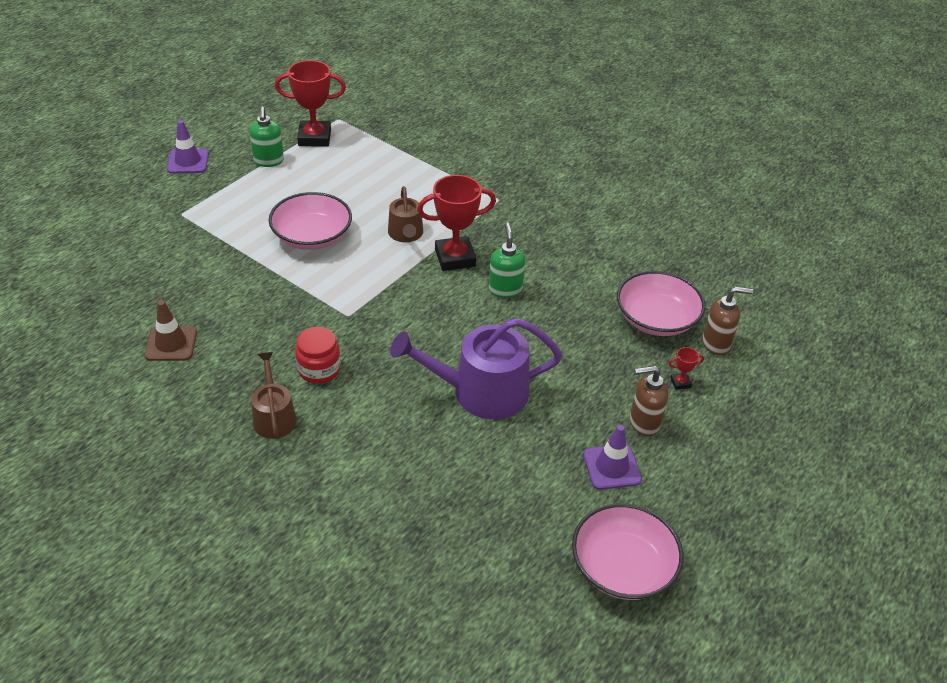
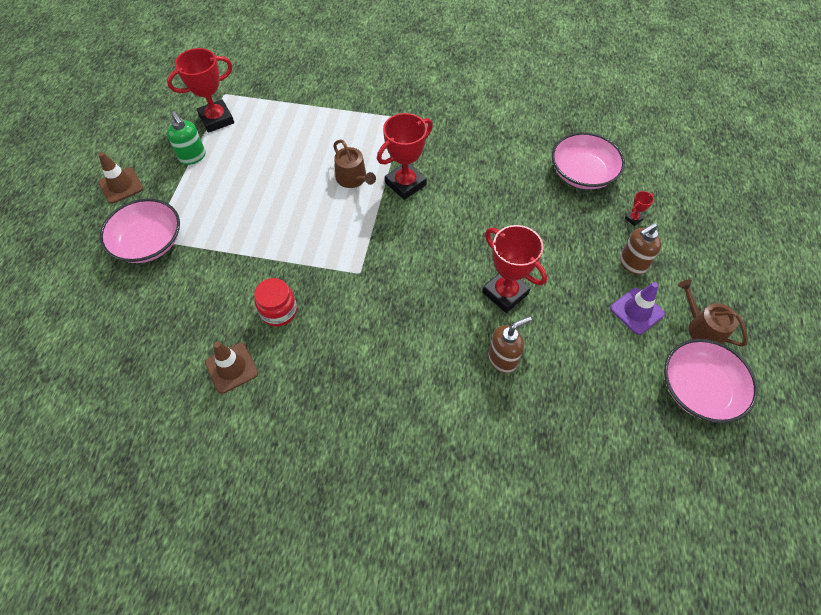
camera: 25 degrees left, 15 degrees up
(188, 161) = (121, 185): purple traffic cone -> brown traffic cone
(274, 416) = (365, 393): brown watering can -> brown watering can (702, 328)
(312, 236) = (279, 213): pink bowl -> pink bowl (148, 242)
(319, 369) = (371, 333): red jar -> red jar (279, 311)
(480, 392) = (505, 293): purple watering can -> red trophy
(505, 289) = (461, 195): green soap dispenser -> none
(716, 343) = (634, 175): brown soap dispenser -> brown soap dispenser (503, 359)

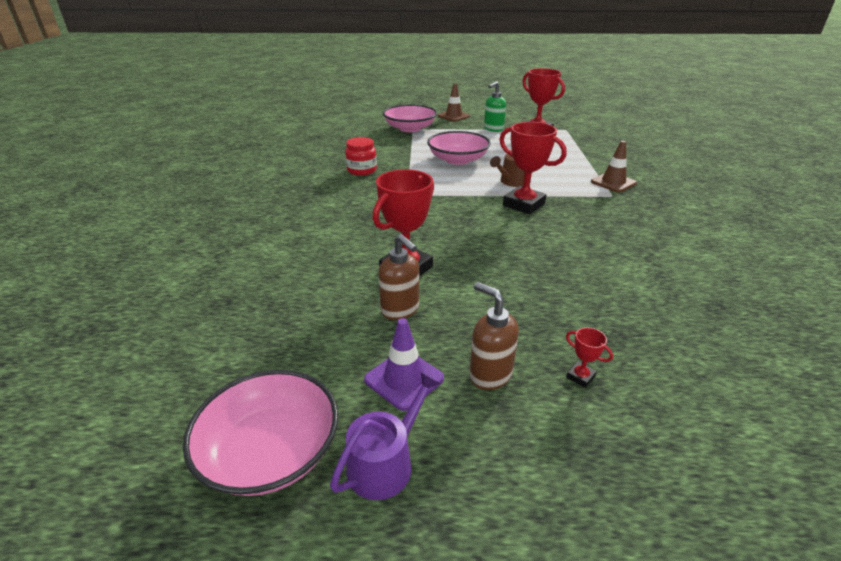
camera: 80 degrees right, 25 degrees down
(231, 368) = (312, 162): brown traffic cone -> brown traffic cone (613, 182)
(503, 359) = (321, 272): brown soap dispenser -> brown soap dispenser (400, 310)
(582, 173) = (635, 321): pink bowl -> pink bowl (458, 160)
(702, 328) = (386, 462): brown watering can -> purple watering can

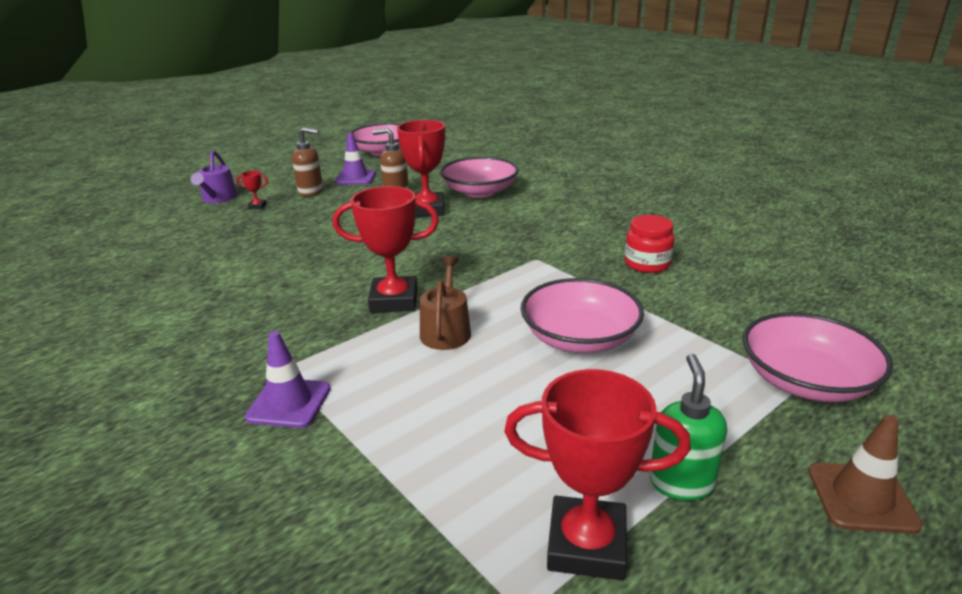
camera: 140 degrees right, 5 degrees down
(328, 268) = (480, 192): none -> pink bowl
(386, 462) = (333, 163): purple watering can -> purple watering can (218, 198)
(613, 182) = (289, 403): brown traffic cone -> purple traffic cone

